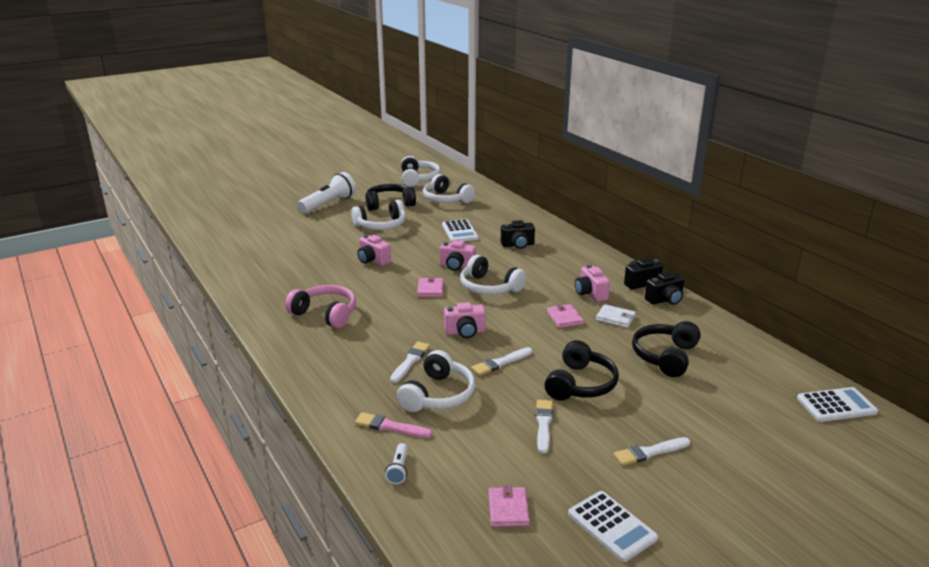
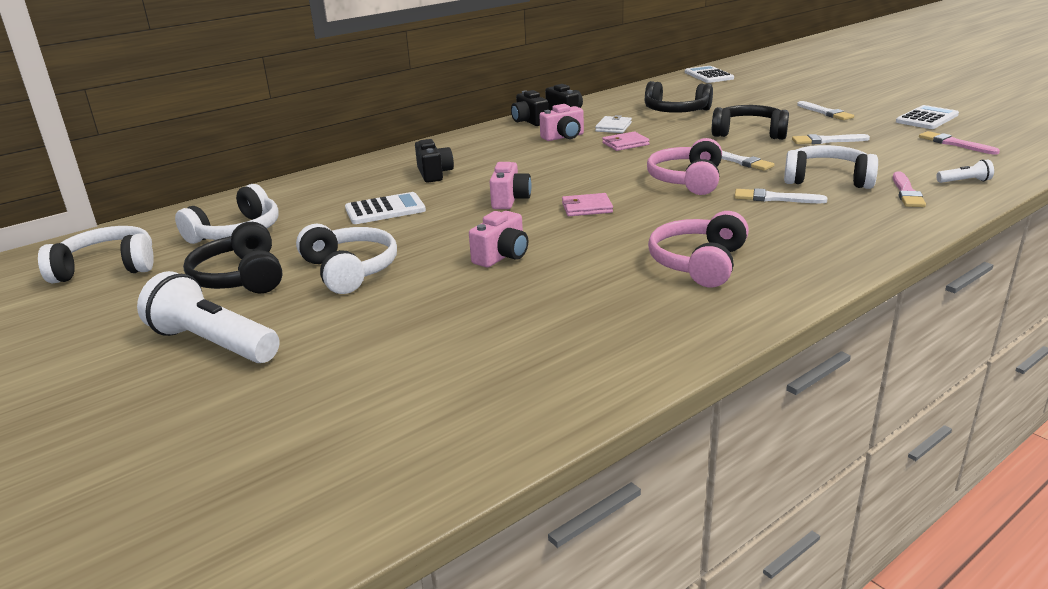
camera: 95 degrees left, 0 degrees up
(465, 332) = (687, 180): pink camera -> pink headphones
(489, 287) = (567, 178): white headphones -> none
(508, 509) = (954, 144): pink wallet -> pink brush

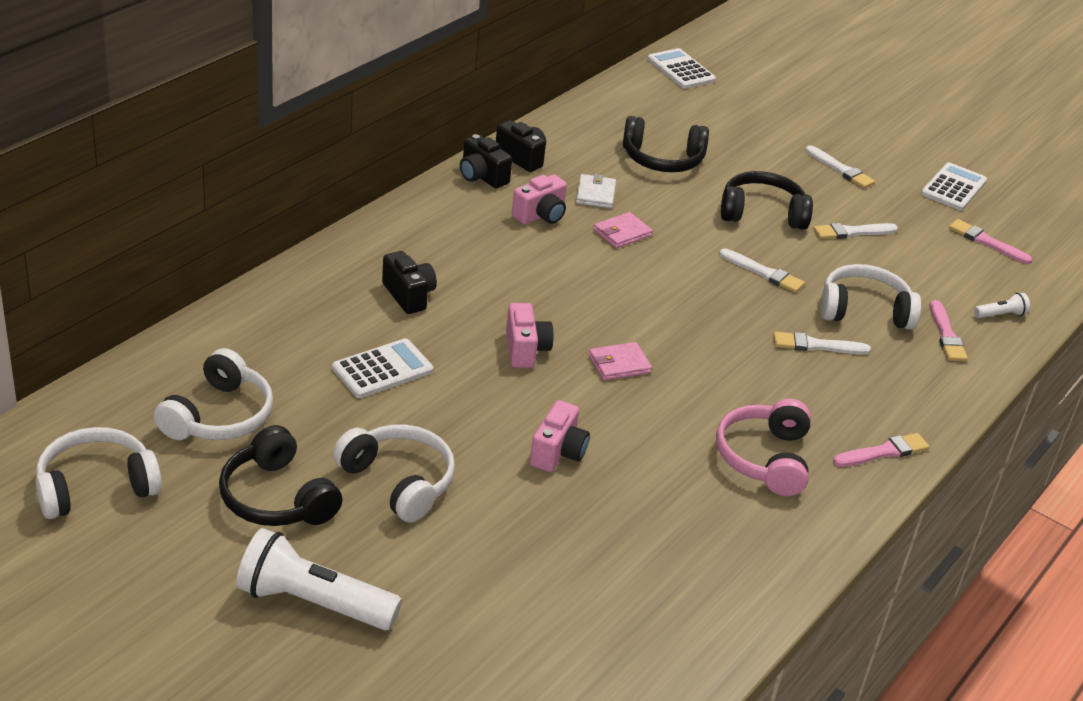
camera: 20 degrees left, 10 degrees up
(687, 180) = (715, 311): pink headphones -> none
(825, 261) = (883, 452): none -> pink brush

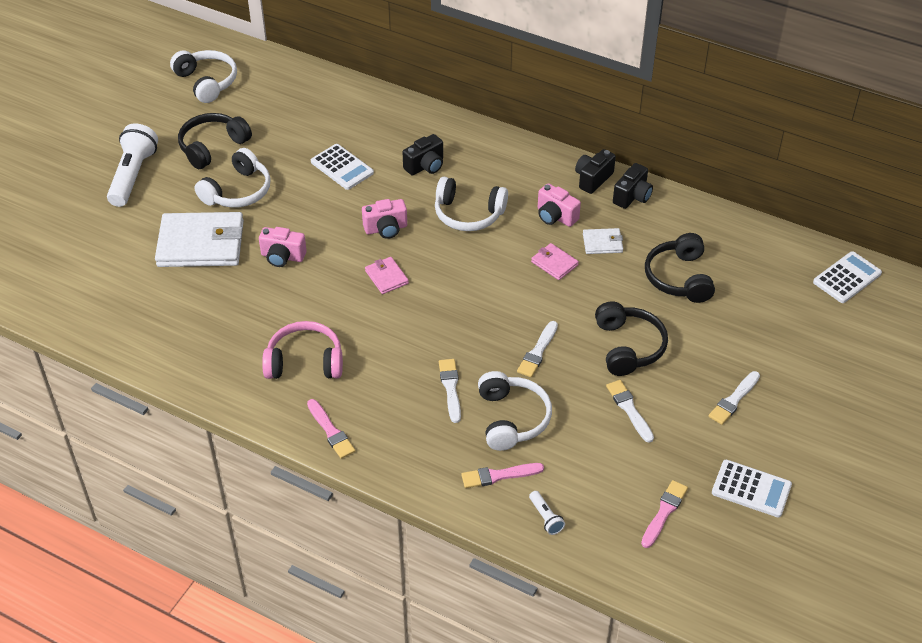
camera: 85 degrees right, 10 degrees up
(218, 416) = (277, 111): white headphones -> white headphones (468, 214)
(508, 535) = (201, 244): none -> white wallet

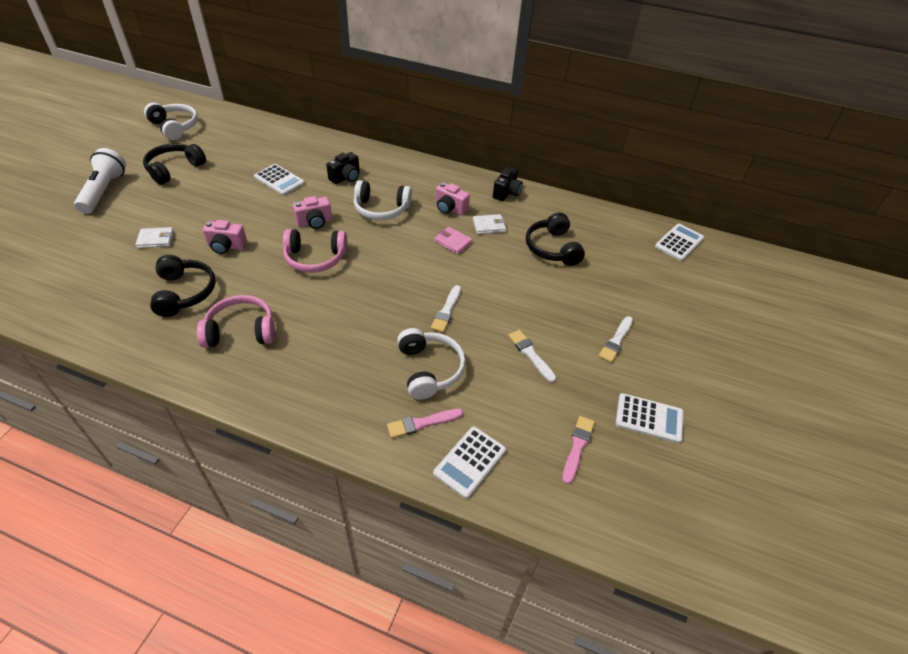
camera: 10 degrees left, 0 degrees up
(201, 244) = (156, 239): white wallet -> white wallet, size x0.46
(237, 191) = (192, 199): white headphones -> none
(331, 431) = (262, 392): pink brush -> none
(386, 277) = (315, 258): pink wallet -> pink headphones
(450, 388) = (373, 346): white brush -> none
(546, 518) = (469, 461): white flashlight -> white calculator
(593, 179) = (475, 182): black camera -> none
(628, 347) = (521, 303): black headphones -> black headphones (184, 293)

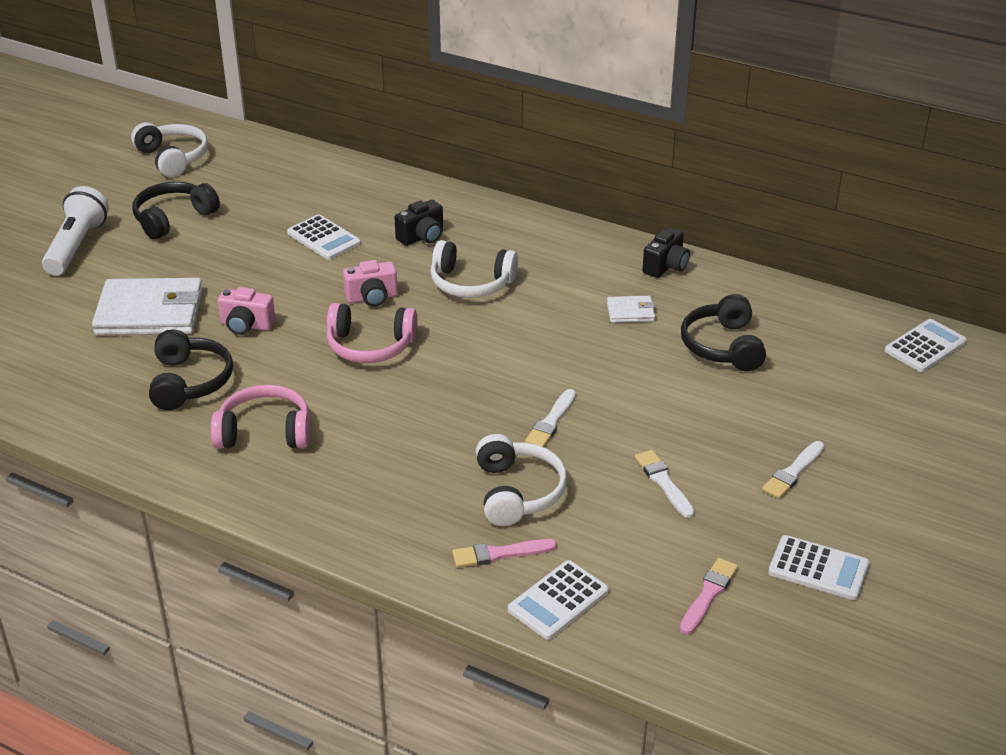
camera: 10 degrees right, 10 degrees down
(156, 239) = (149, 312): white wallet -> white wallet, size x2.18
(450, 208) = (574, 286): pink camera -> none
(453, 242) = (572, 332): pink wallet -> none

